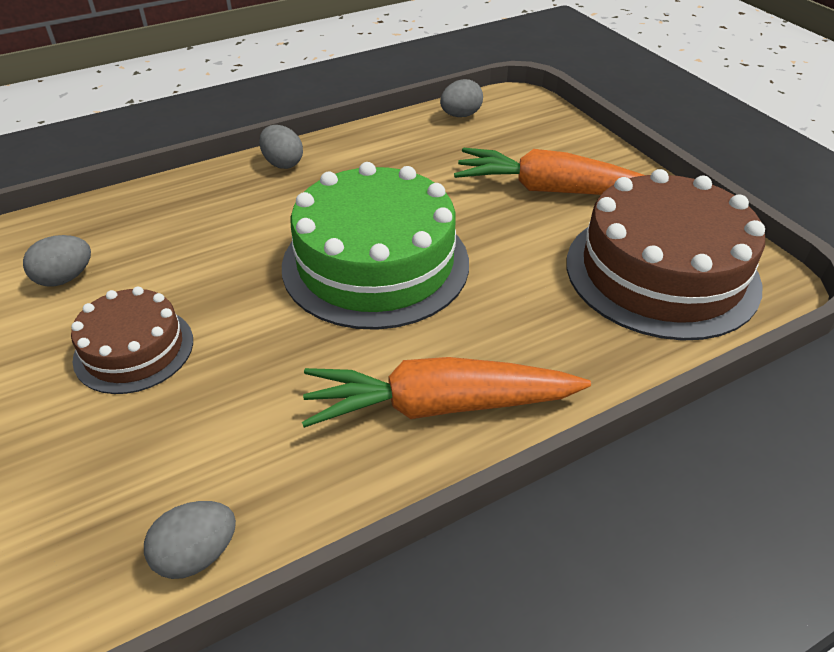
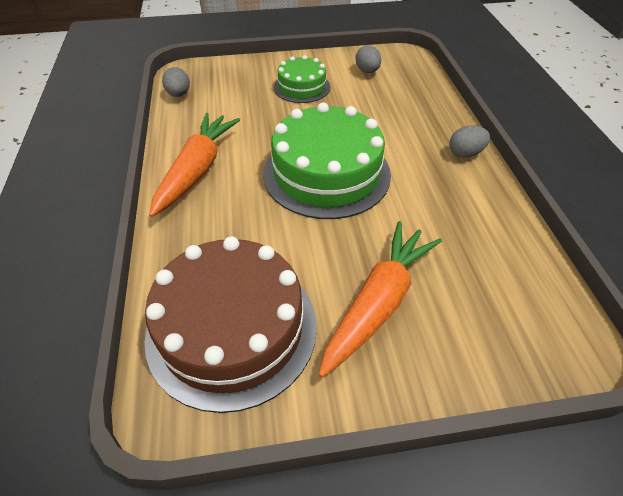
camera: 110 degrees right, 5 degrees up
(134, 349) = (302, 87): brown cake -> green cake
(460, 115) = (537, 281): grey egg -> none

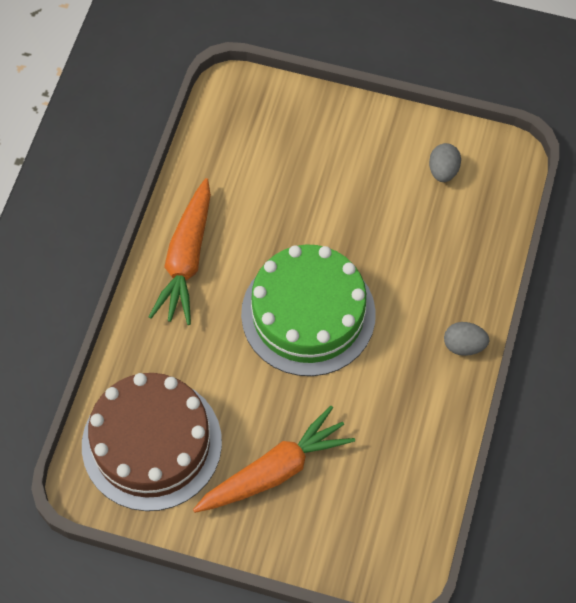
camera: 25 degrees right, 15 degrees up
(179, 94) = (210, 130): grey egg -> none
(196, 170) = (186, 259): orange carrot -> orange carrot turned 150 degrees clockwise
(302, 87) = (351, 170): green cake -> none

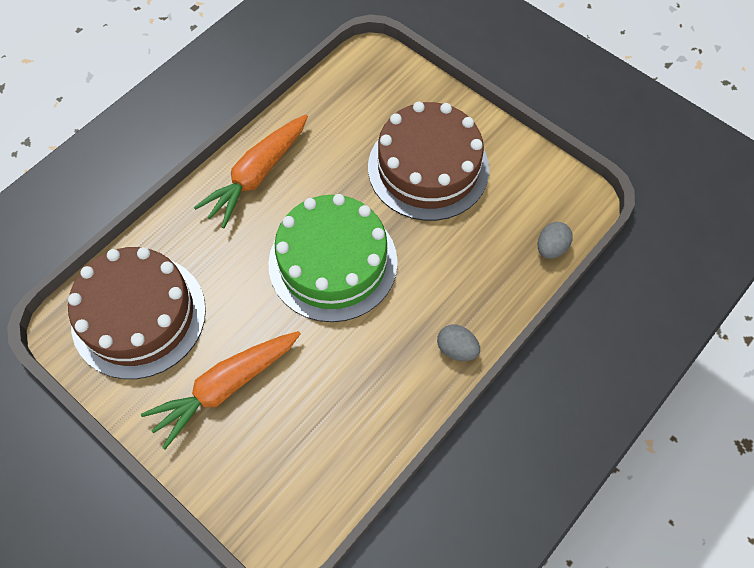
camera: 25 degrees right, 0 degrees up
(274, 471) = (226, 387): orange carrot -> orange carrot turned 150 degrees clockwise
(349, 183) = (428, 168): none -> brown cake
(443, 171) = (517, 189): grey egg -> grey egg (551, 248)

